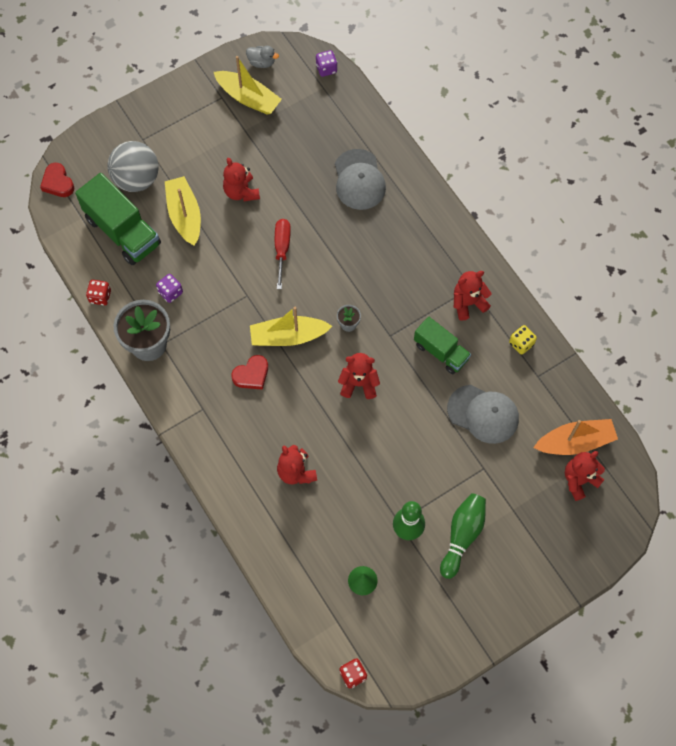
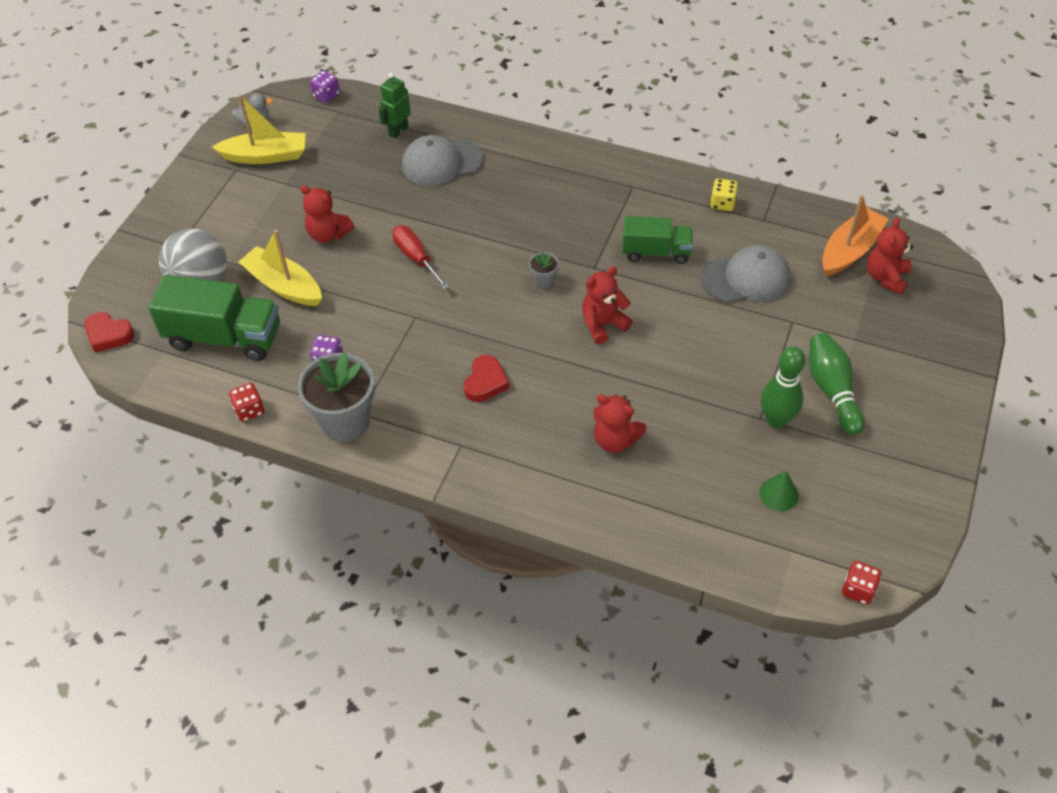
camera: 35 degrees left, 15 degrees down
(288, 336) = (492, 326): yellow boat -> none
(351, 133) = (398, 131): none -> green robot
(359, 180) = (441, 162): grey cap -> grey cap turned 120 degrees clockwise
(468, 303) = (642, 200): red teddy bear -> none

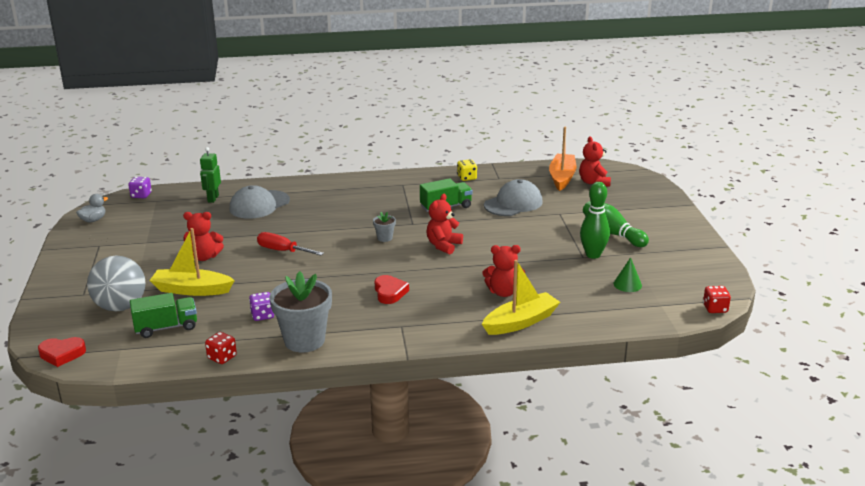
camera: 30 degrees left, 25 degrees down
(224, 337) = (166, 327): green truck -> green truck, size x0.63
(265, 156) = (118, 233): yellow boat -> yellow boat (520, 322)

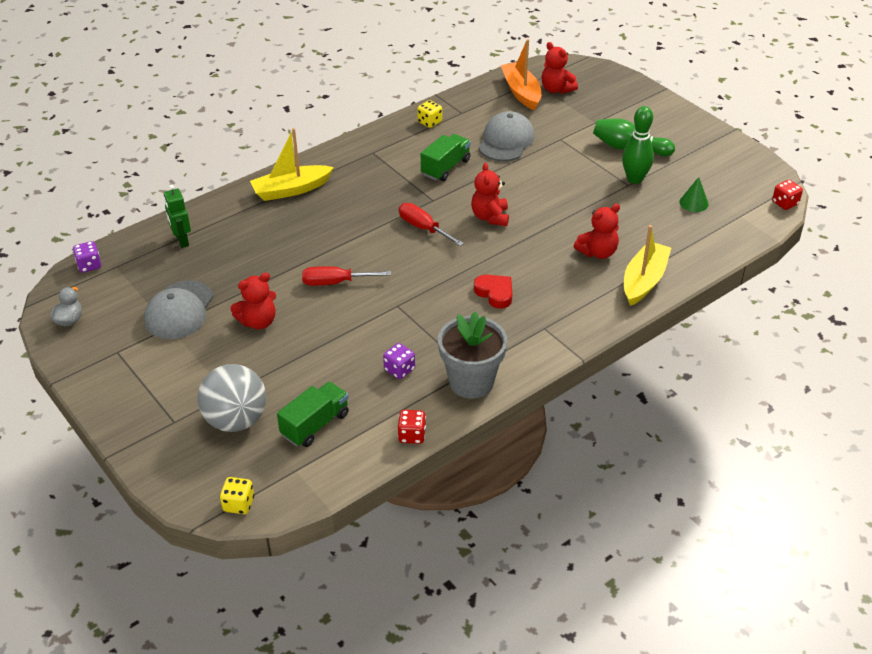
camera: 30 degrees left, 15 degrees up
(62, 354) = (238, 504): red heart -> yellow dice
(192, 290) = (291, 368): yellow boat -> yellow boat (291, 190)
(259, 205) = (245, 231): grey cap -> grey cap (179, 310)
(384, 238) = (423, 228): grey flower pot -> red screwdriver

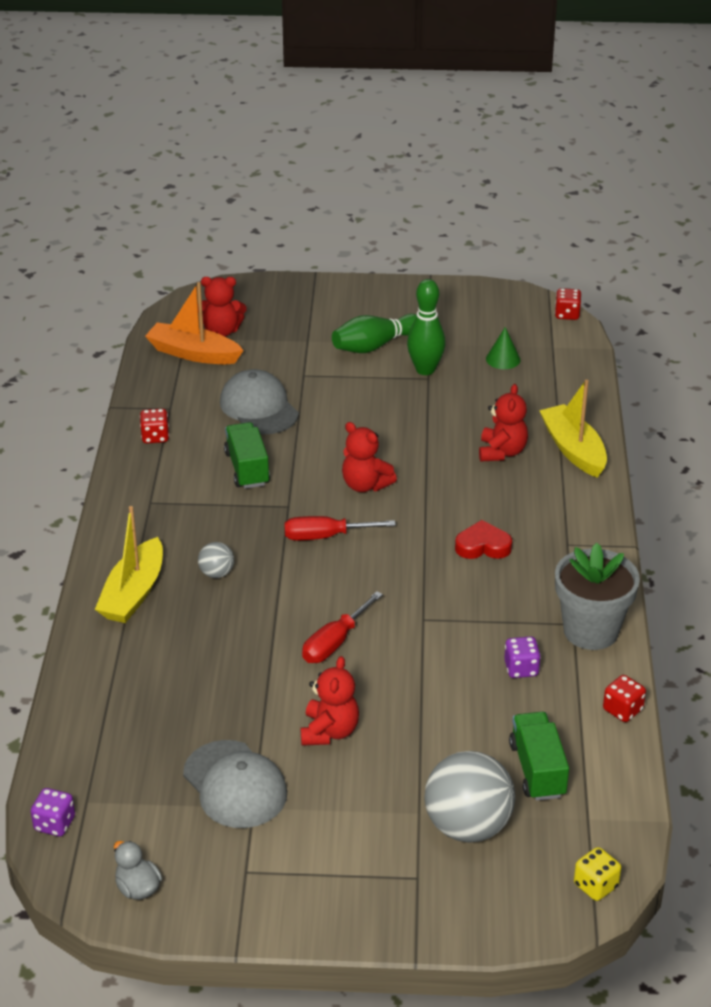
camera: 50 degrees left, 5 degrees down
(182, 241) = (111, 723): green robot -> none
(342, 208) = (216, 573): none -> grey ball
(429, 122) = (155, 437): yellow dice -> red dice

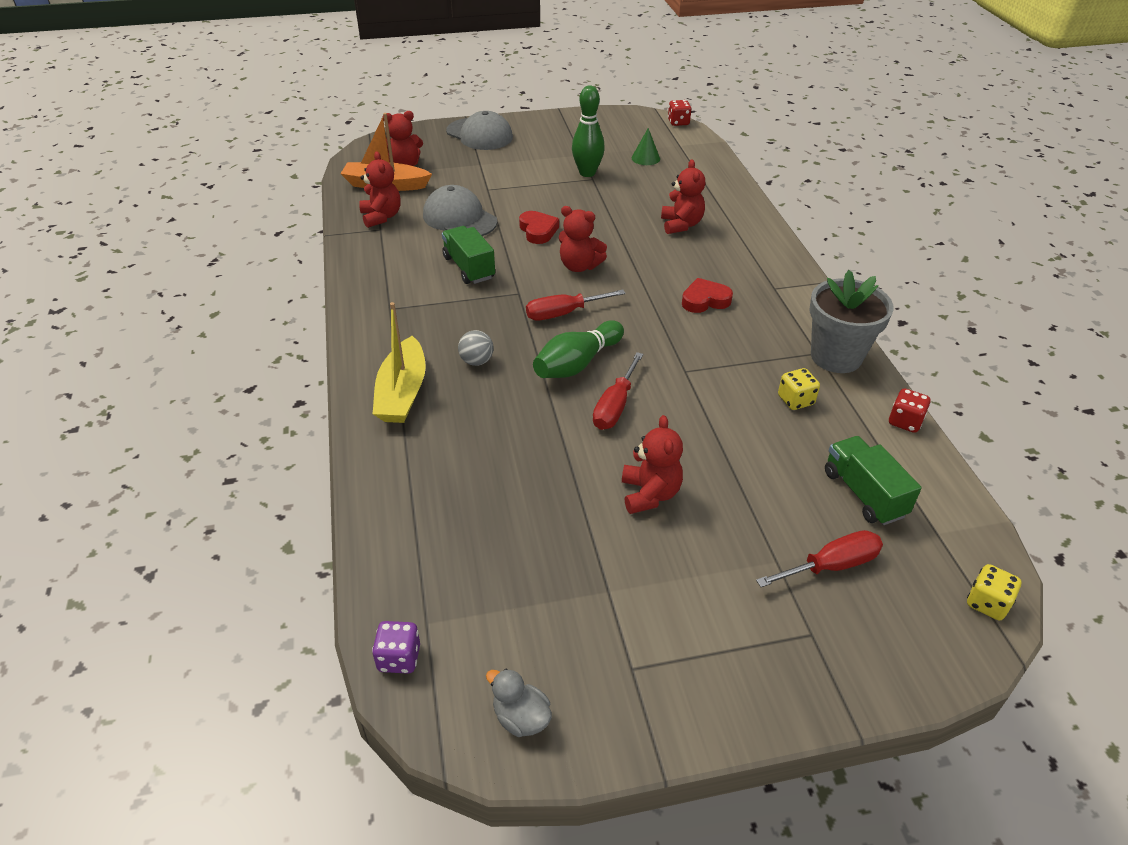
camera: 15 degrees left, 5 degrees up
(155, 437) = (375, 253): red dice -> none
(176, 393) = (381, 217): none -> red teddy bear
(235, 785) = (579, 570): grey cap -> grey cap (479, 134)
(338, 435) = (538, 231): none -> red heart
(375, 345) = (538, 161): green bowling pin -> green bowling pin (577, 364)
(467, 826) = (831, 566): grey ball -> red screwdriver
(521, 669) = (795, 400): purple dice -> yellow dice
(573, 449) = (737, 215): yellow boat -> none

